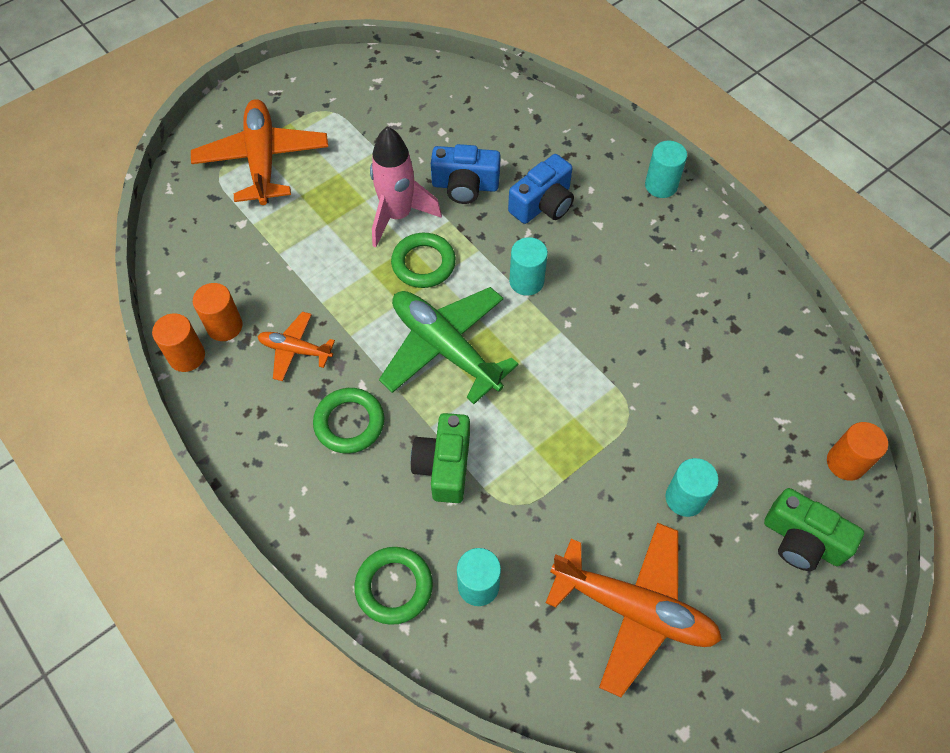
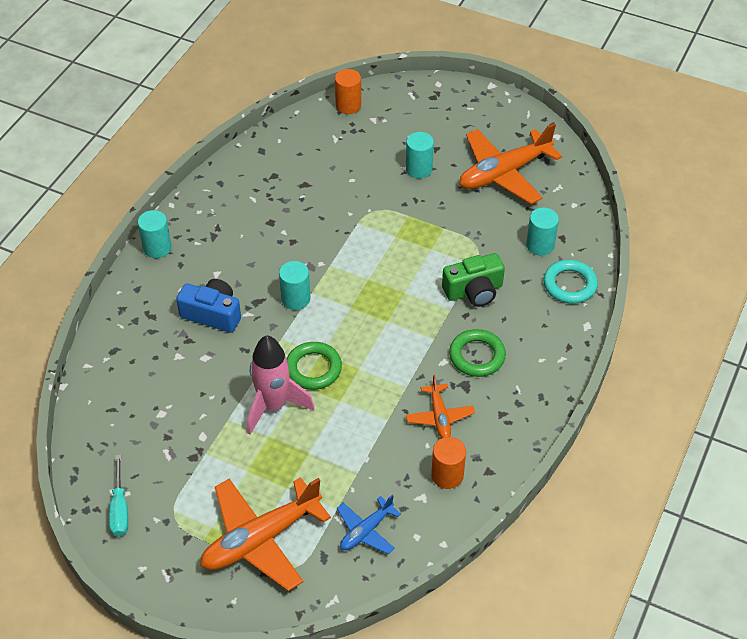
camera: 115 degrees left, 10 degrees down
(187, 356) = (488, 487): orange cylinder -> none
(215, 237) = (366, 530): none -> blue plane
(358, 79) = (120, 509): none -> turquoise screwdriver
(394, 587) = (569, 285): green ring -> turquoise ring
(445, 348) = (383, 325): green plane -> none
(465, 185) = (217, 372): blue camera -> none
(633, 609) = (504, 173): orange plane -> orange plane turned 120 degrees counterclockwise
(802, 540) = (412, 114): green camera -> none

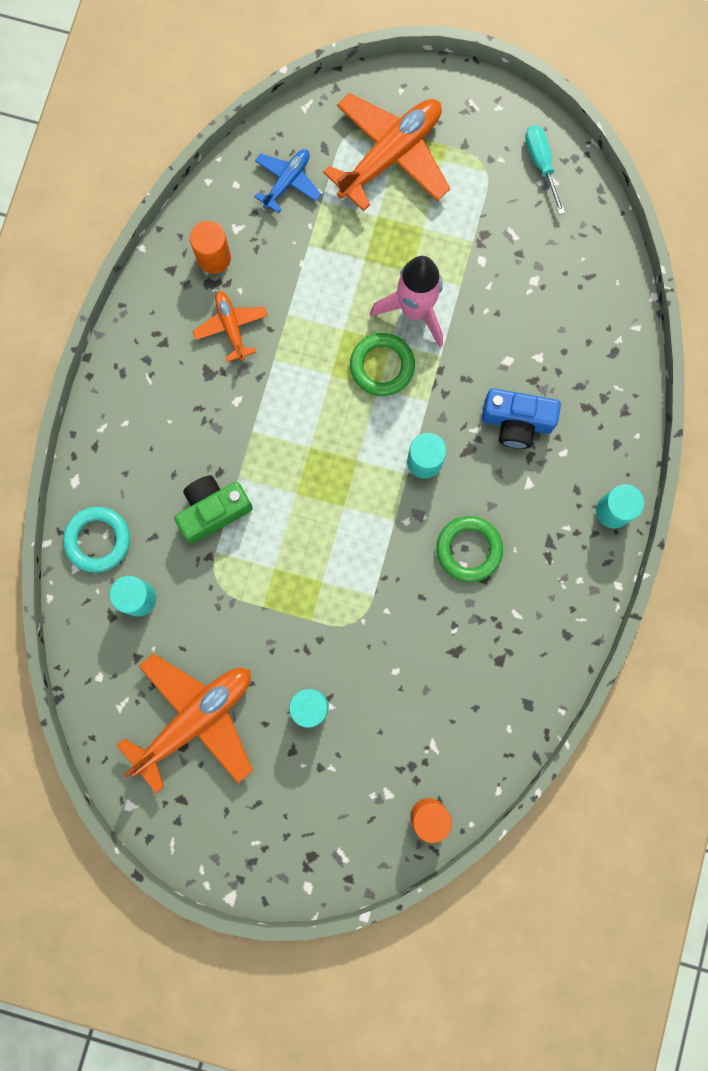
camera: 170 degrees right, 30 degrees up
(477, 356) = (199, 415): green ring -> green ring (468, 549)

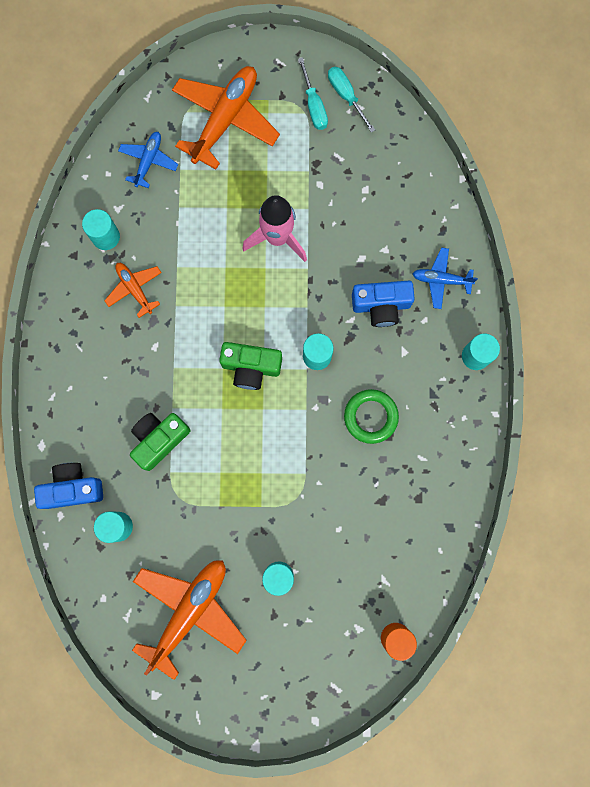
camera: 15 degrees left, 0 degrees up
(98, 540) = (72, 488): turquoise ring -> blue camera
(214, 257) = (106, 237): orange cylinder -> turquoise cylinder
(343, 454) = (251, 367): none -> green camera
(382, 366) = (263, 289): green ring -> none
(499, 166) = (314, 106): none -> turquoise screwdriver
(596, 410) = (441, 280): none -> blue plane

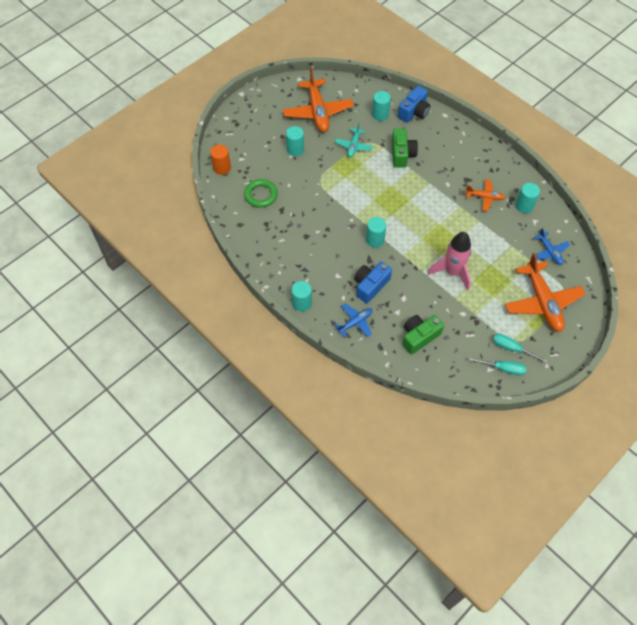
camera: 135 degrees right, 20 degrees down
(202, 510) = (353, 146): none -> turquoise plane
(251, 367) = (398, 211): green camera -> green camera (419, 337)
(370, 417) = (323, 236): green ring -> green ring (261, 195)

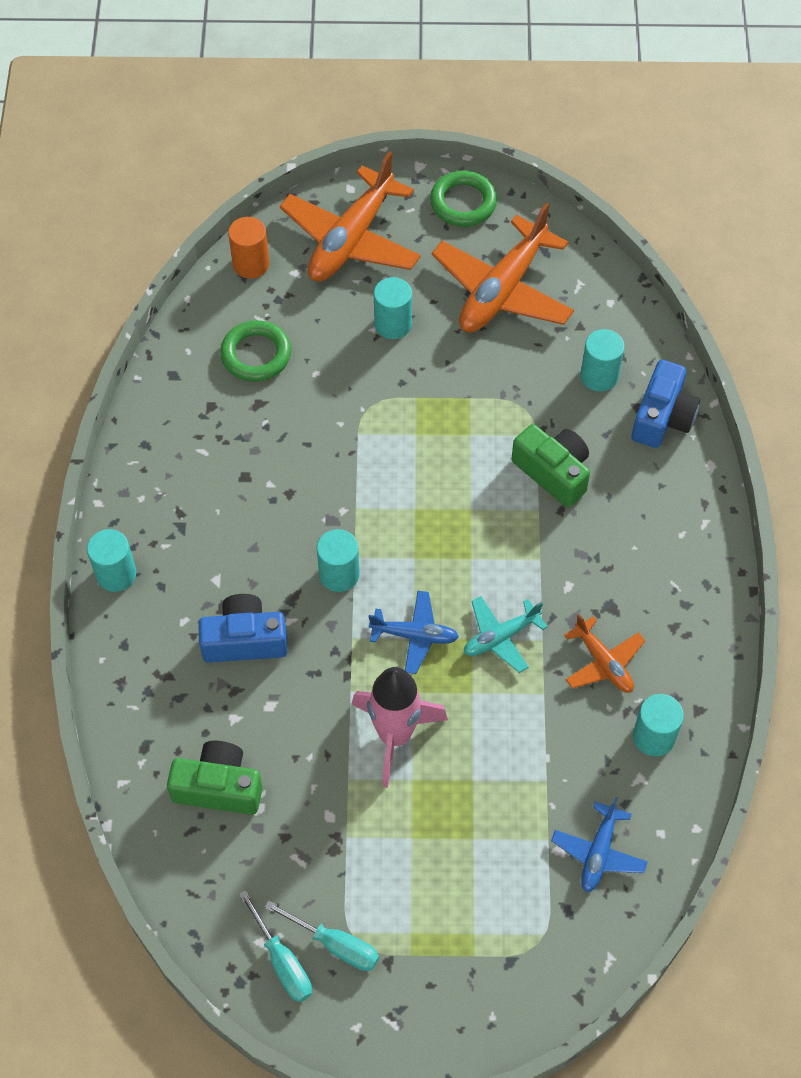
camera: 45 degrees right, 0 degrees up
(271, 94) = (463, 202): none -> green ring
(353, 146) = (491, 393): turquoise plane -> turquoise plane (501, 637)
(355, 322) = (154, 675): blue plane -> blue plane (414, 635)
(402, 154) = (553, 472): green camera -> green camera turned 90 degrees counterclockwise
(414, 112) = (662, 417): blue camera -> blue camera turned 60 degrees counterclockwise
(511, 348) = (335, 944): turquoise screwdriver -> turquoise screwdriver turned 135 degrees clockwise
(542, 302) = (480, 921): orange plane -> orange plane (351, 239)

